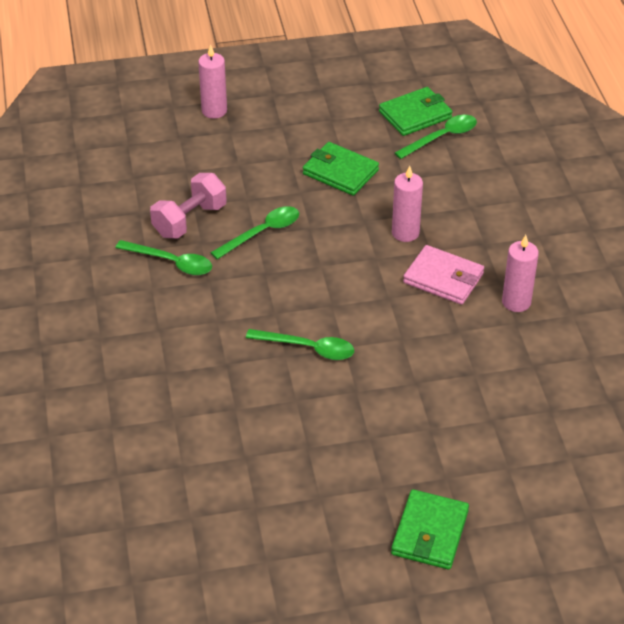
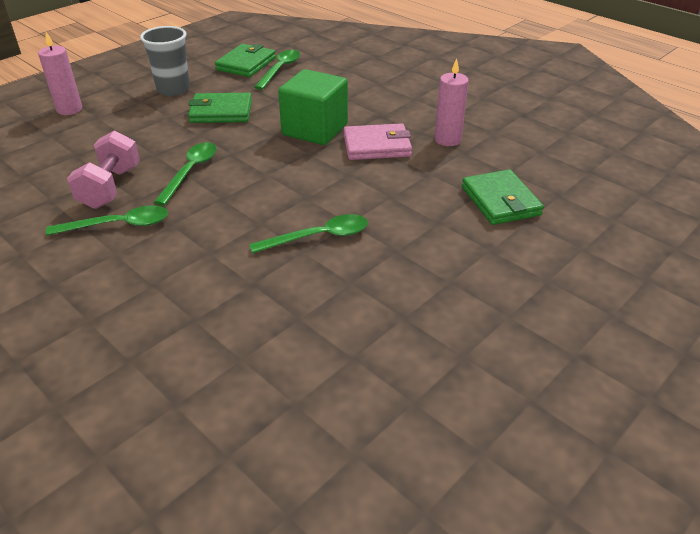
camera: 35 degrees left, 5 degrees down
(320, 123) = (173, 89): none -> grey cup
(405, 233) = (315, 129): pink candle -> green cube
(430, 532) = (592, 333): green wallet -> green wallet (500, 201)

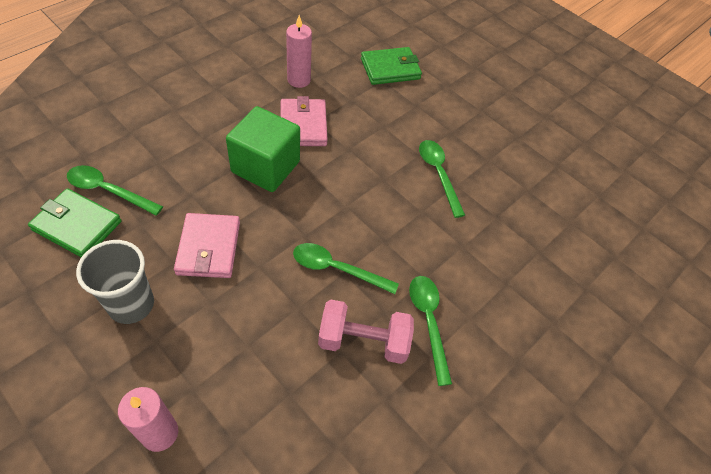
camera: 95 degrees left, 15 degrees up
(221, 112) = (208, 248): green wallet -> pink wallet

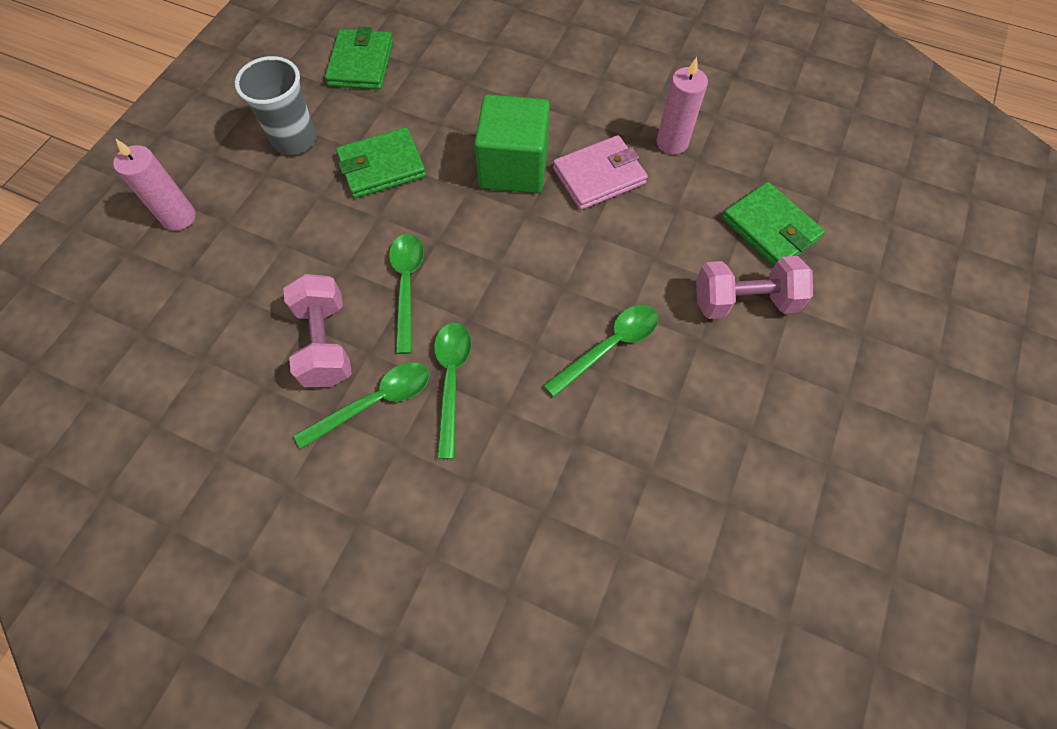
camera: 75 degrees right, 10 degrees up
(108, 191) = (411, 64): green spoon -> green spoon (451, 381)
(208, 248) = (382, 166): pink wallet -> green wallet
(434, 102) = (744, 301): none -> pink dumbbell

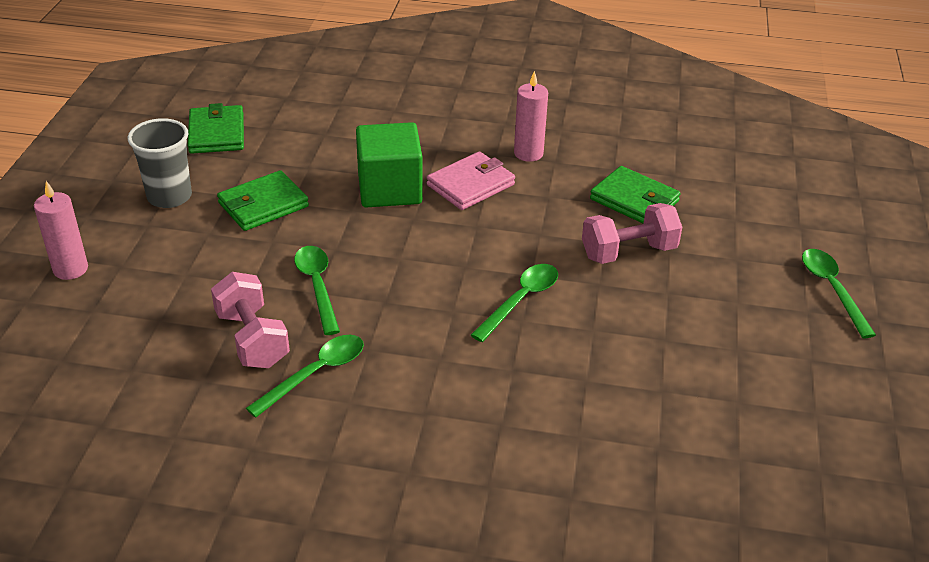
camera: 15 degrees left, 25 degrees down
(451, 381) = (383, 347): green spoon -> green spoon (832, 289)

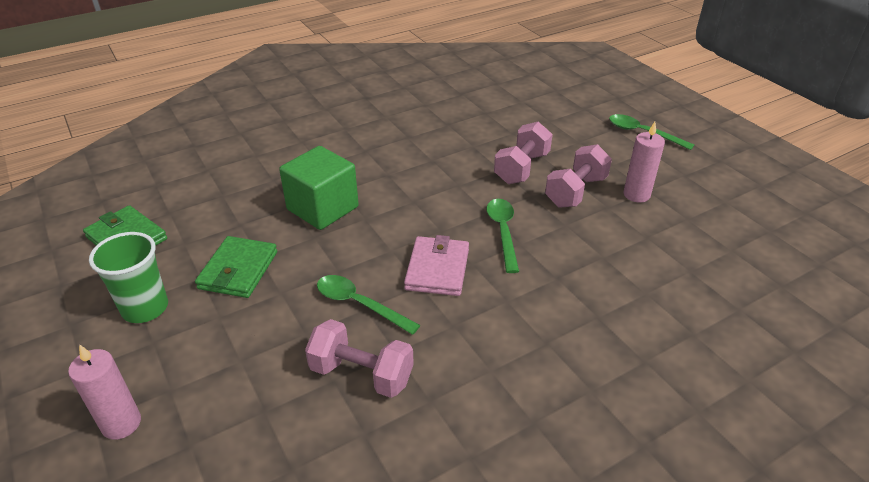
camera: 40 degrees left, 0 degrees up
(169, 197) = (145, 308): grey cup -> green cup
(315, 374) = (441, 367): green spoon -> none
(470, 185) = (374, 177): pink wallet -> pink wallet (437, 269)
(528, 153) = (385, 140): pink candle -> pink candle (636, 195)
(634, 200) = (484, 137): green wallet -> none
(652, 306) = (575, 192): none -> pink dumbbell

